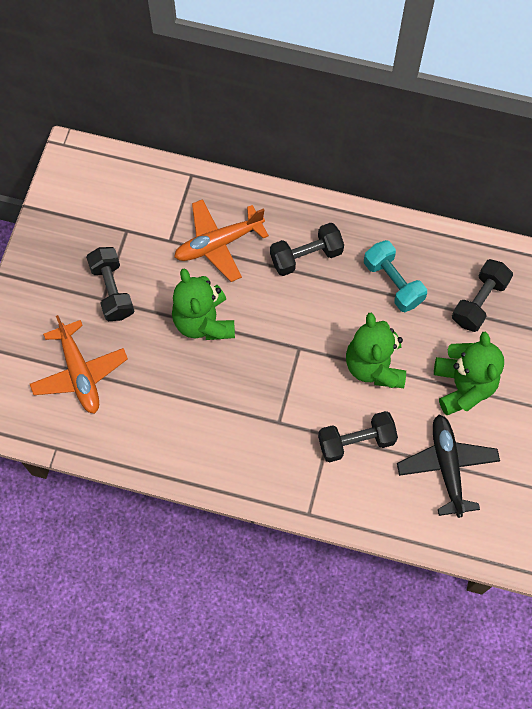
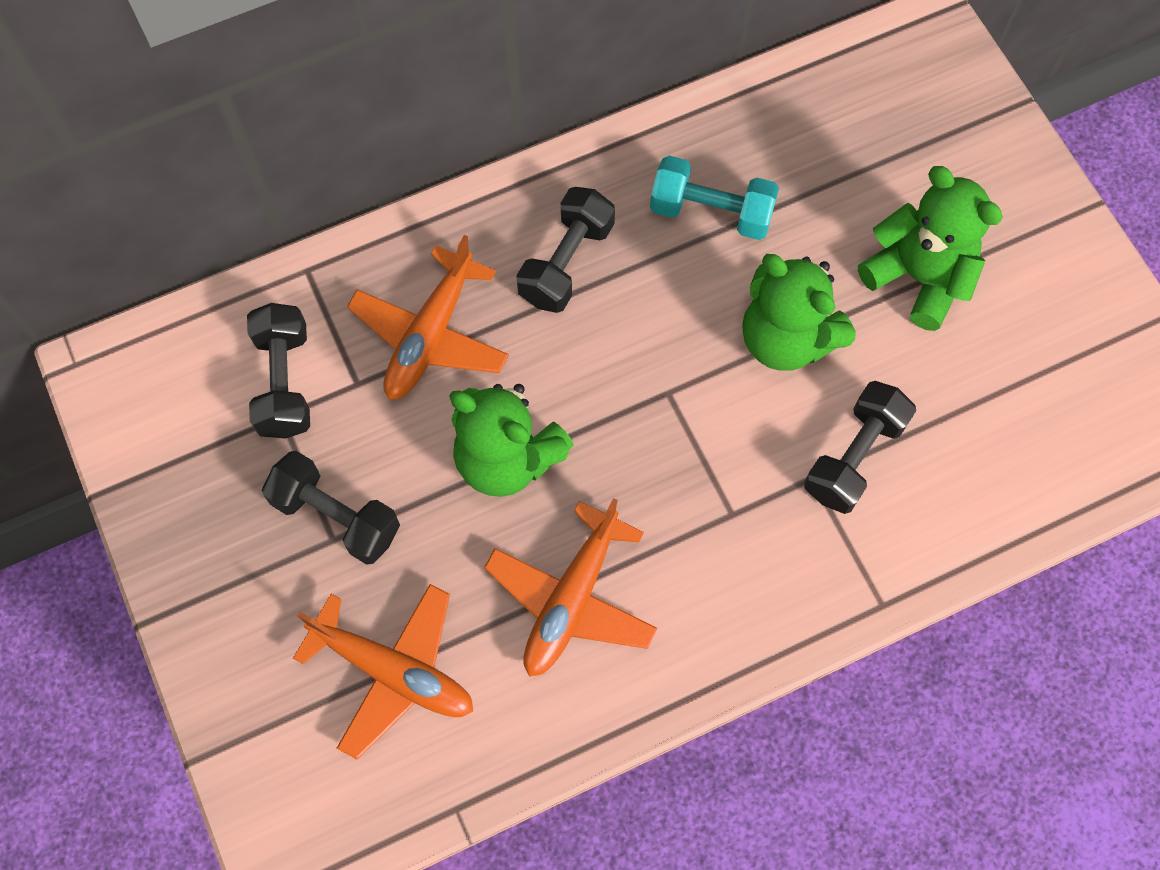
camera: 40 degrees left, 0 degrees up
(177, 403) = (571, 599): none -> orange plane
(446, 466) = (993, 396): black plane -> none
(479, 302) = (840, 155): black dumbbell -> black dumbbell (284, 382)

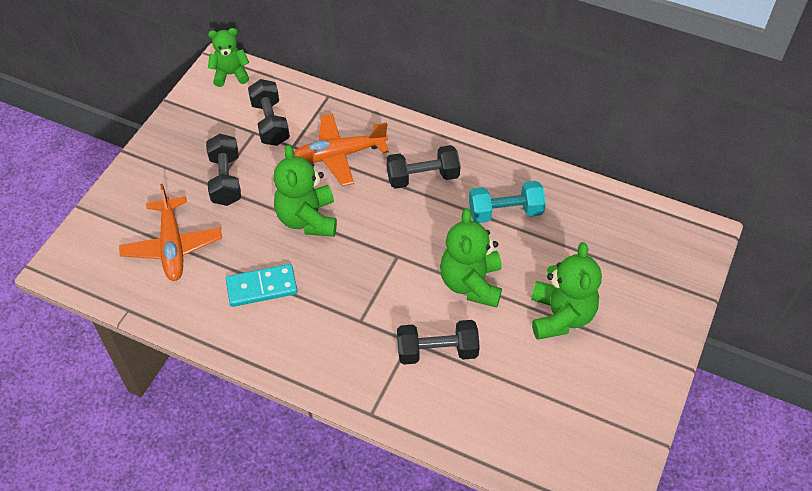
camera: 50 degrees right, 15 degrees down
(134, 369) = (231, 74): none -> green teddy bear
(284, 382) = (270, 123): black dumbbell -> black dumbbell turned 60 degrees counterclockwise
(571, 599) = (262, 287): orange plane -> turquoise domino
(711, 212) = (505, 212): turquoise dumbbell -> turquoise dumbbell turned 75 degrees counterclockwise

